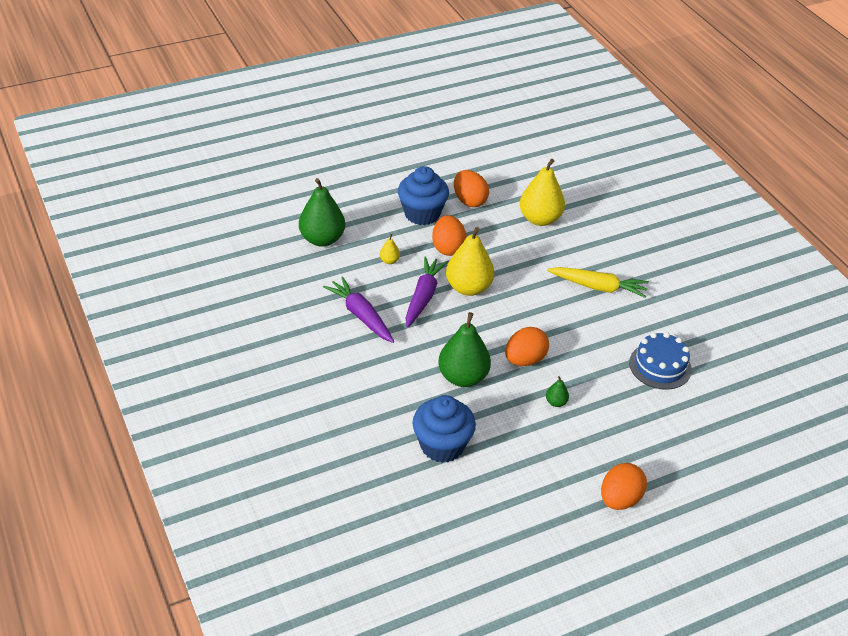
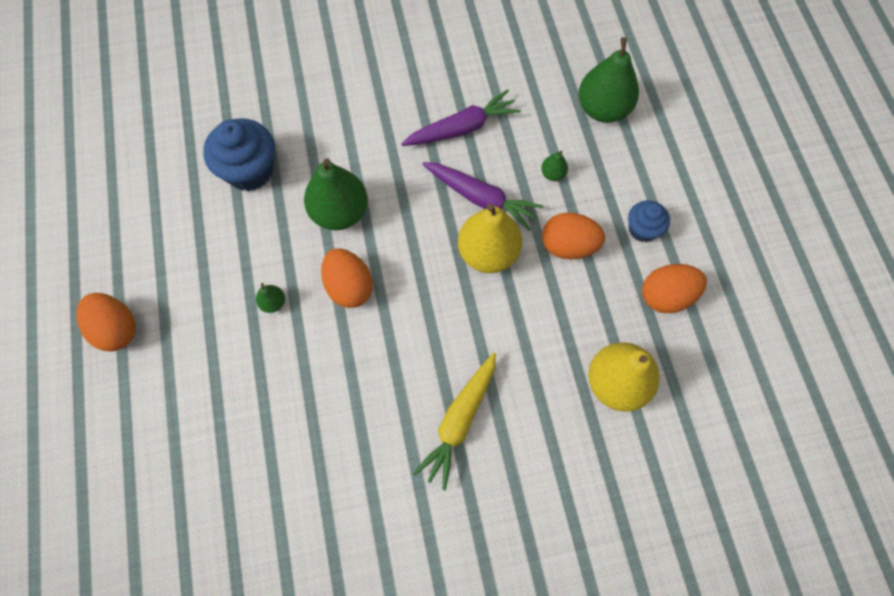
camera: 105 degrees right, 25 degrees up
(389, 261) = (552, 174): yellow pear -> green pear
(422, 214) = (642, 229): blue cupcake -> blue cupcake, size x0.58
(660, 366) = (295, 453): blue cake -> none

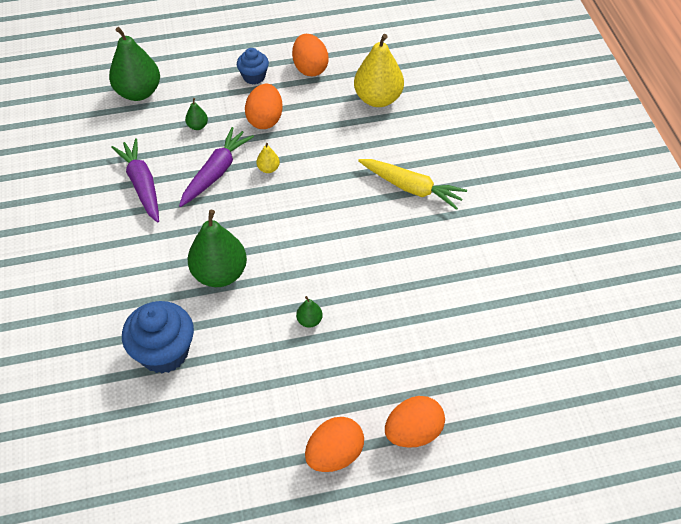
camera: 90 degrees left, 15 degrees down
(349, 287) = (295, 263): orange egg -> orange egg (413, 432)
(488, 253) = (268, 169): yellow pear -> yellow pear, size x0.44

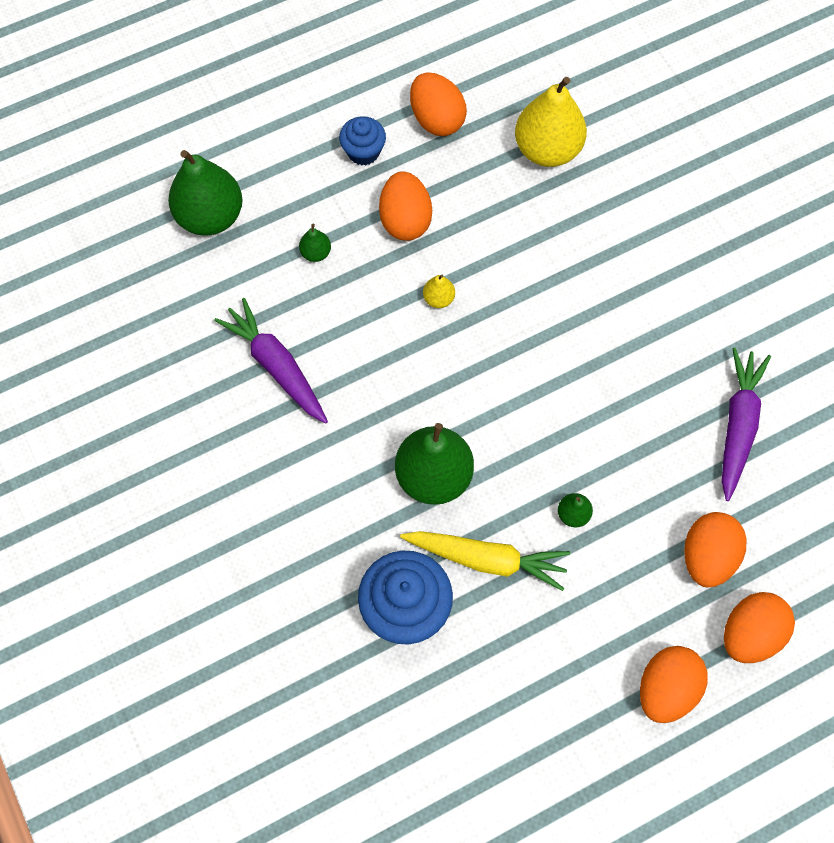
camera: 15 degrees left, 15 degrees up
(216, 172) = (370, 321): purple carrot -> purple carrot (737, 425)
(399, 371) = (707, 556): none -> orange egg
(411, 188) = (638, 283): yellow carrot -> yellow carrot (487, 559)

